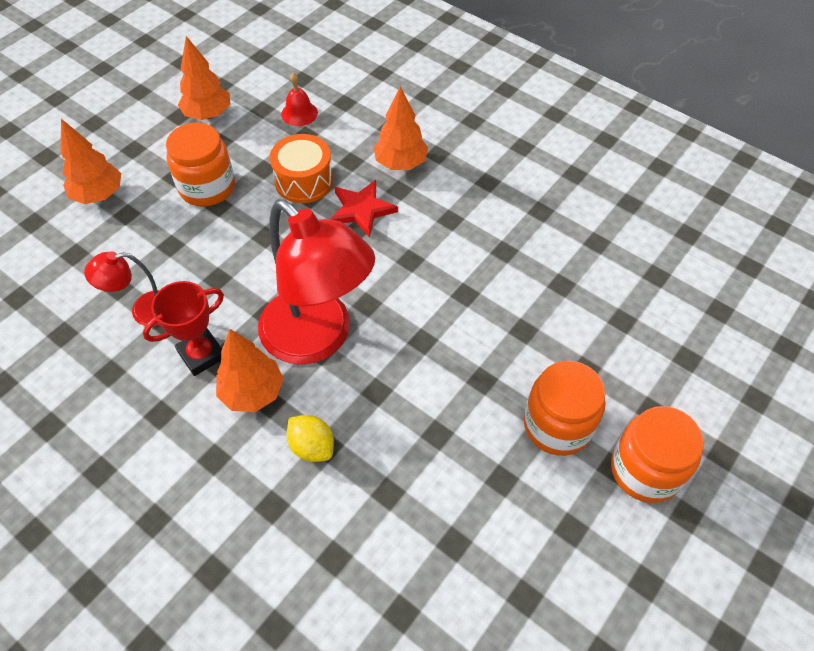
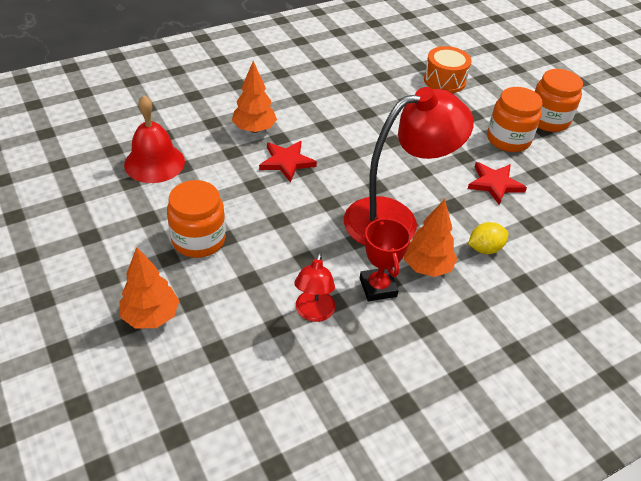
camera: 70 degrees left, 10 degrees down
(208, 115) = (106, 216): orange tree -> none
(299, 113) = (154, 163): red bell -> red bell, size x1.77
(304, 181) = (234, 182): orange drum -> orange drum (444, 80)
(446, 430) = (495, 184): none -> red star

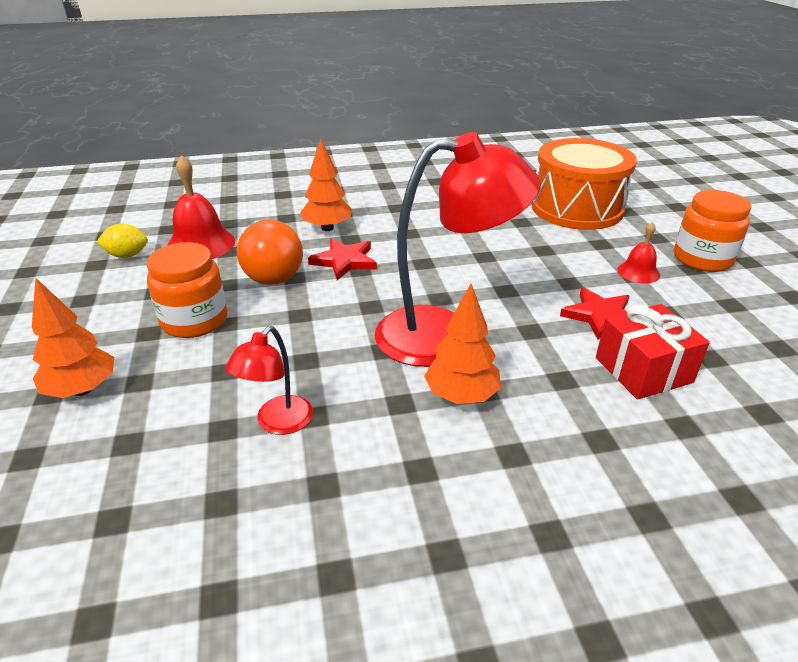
camera: 20 degrees right, 10 degrees down
(230, 180) = (270, 270): none -> orange light bulb
(378, 287) = (381, 408): red trophy -> none
(444, 80) = (577, 208): orange drum -> orange drum, size x1.75
(484, 248) = (555, 387): yellow lemon -> yellow lemon (127, 255)
(508, 139) = (638, 272): orange jar -> red bell
(535, 224) = (643, 370): none -> red gift

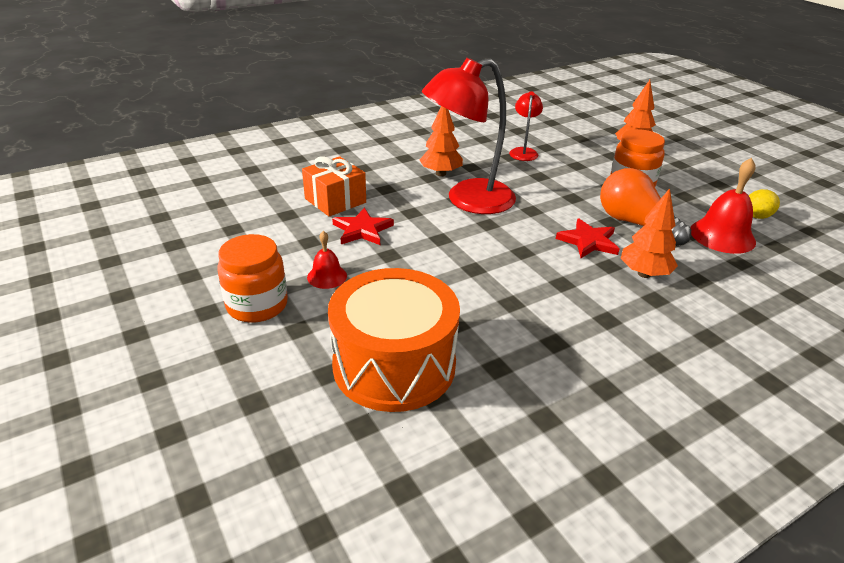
camera: 160 degrees right, 0 degrees up
(643, 370) = (335, 200): red gift -> orange gift

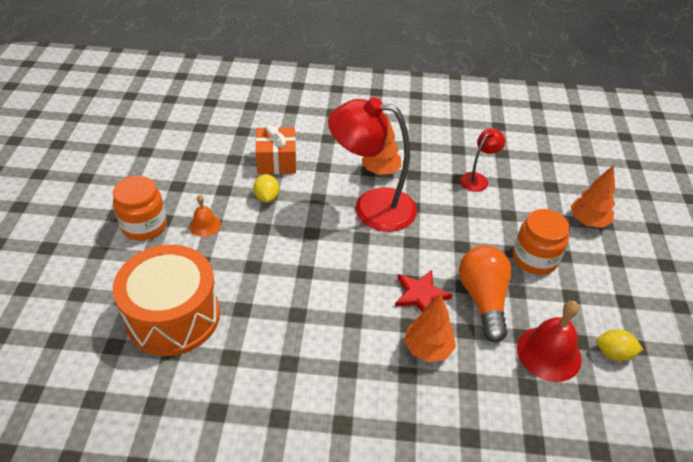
camera: 35 degrees right, 10 degrees up
(327, 276) = (205, 225): red bell -> orange bell
(362, 230) = (267, 197): red star -> yellow lemon

